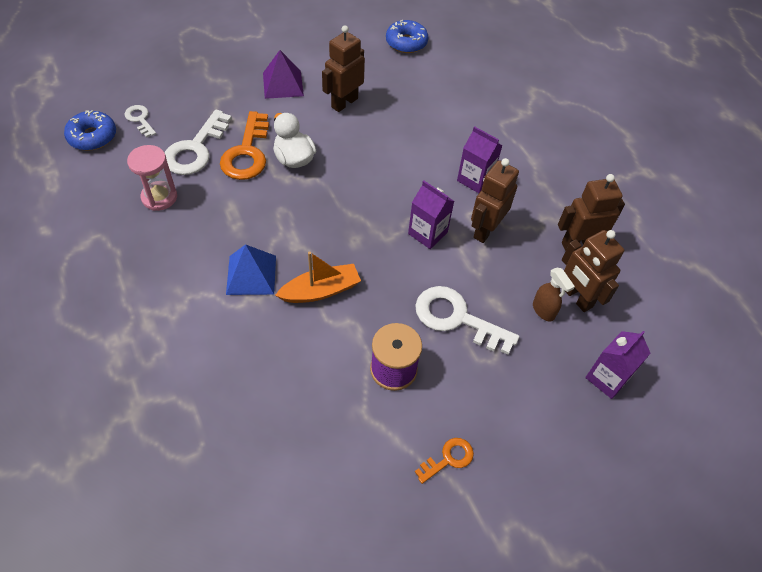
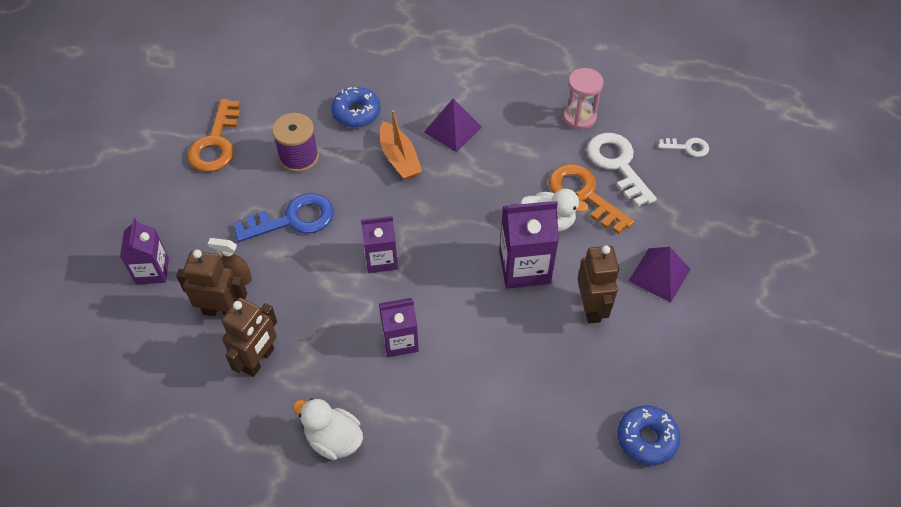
camera: 135 degrees right, 0 degrees up
(92, 136) = (687, 110): blue donut -> blue donut (356, 113)
(251, 275) = (452, 129): blue pyramid -> purple pyramid
(321, 290) = (399, 158): orange boat -> orange boat turned 45 degrees counterclockwise
(347, 150) = (524, 267): none -> purple carton
(448, 459) = (216, 143): orange key -> orange key, size x1.88
(457, 318) = (293, 219): white key -> blue key
(485, 230) = (343, 302): brown robot -> none
(571, 167) = (333, 439): none -> white duck

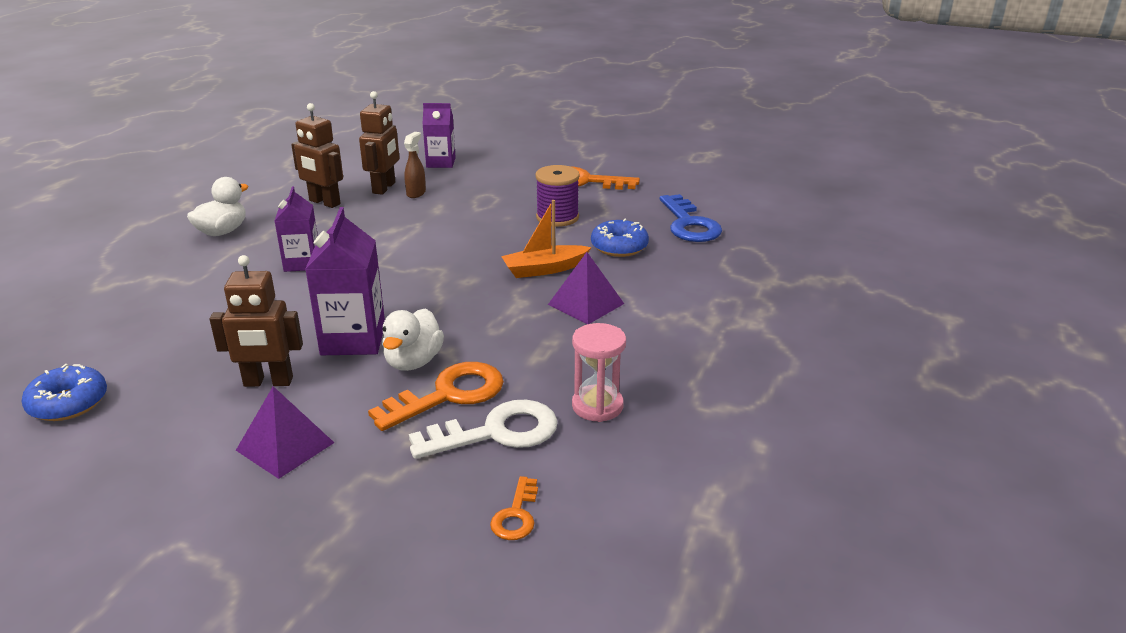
camera: 95 degrees right, 25 degrees down
(293, 219) = (475, 215): blue key -> blue key (689, 224)
(381, 259) = (407, 256): purple carton -> none
(687, 147) = (516, 515): white key -> orange key

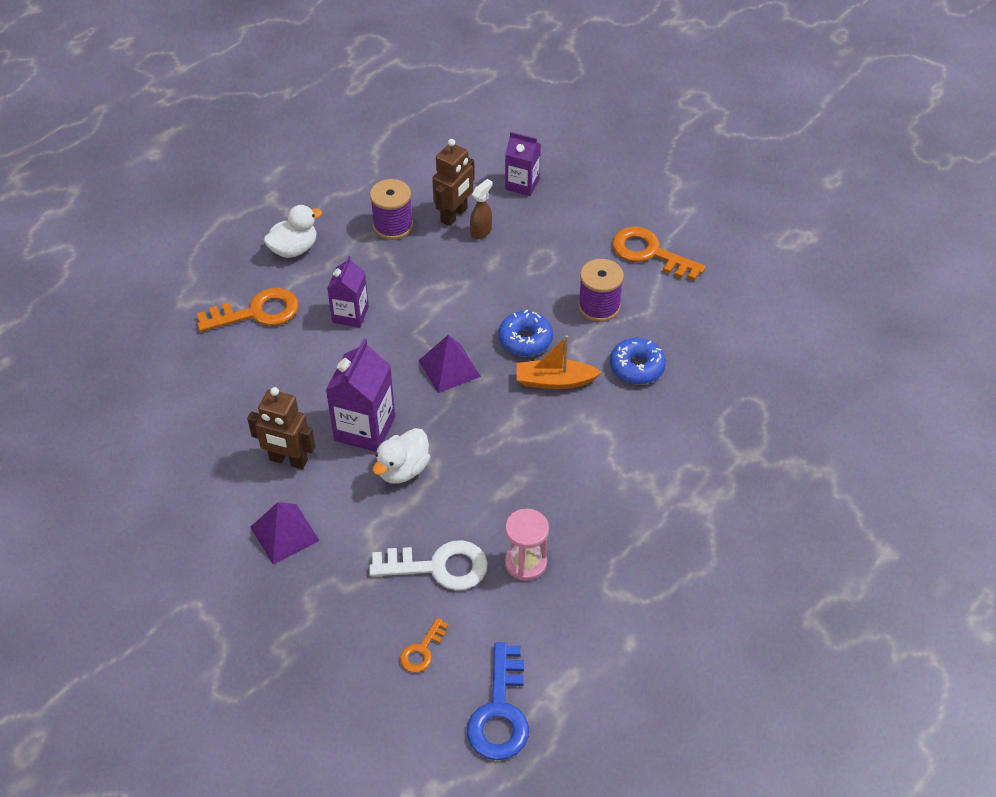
camera: 20 degrees right, 20 degrees up
(68, 403) = (144, 441): blue donut -> blue donut (525, 340)
(324, 202) = (393, 226): brown robot -> purple spool
(449, 395) = (417, 516): orange key -> orange key (257, 312)
(586, 304) = (570, 438): purple pyramid -> purple pyramid (449, 368)
(689, 224) = (720, 351): blue key -> blue key (500, 712)

